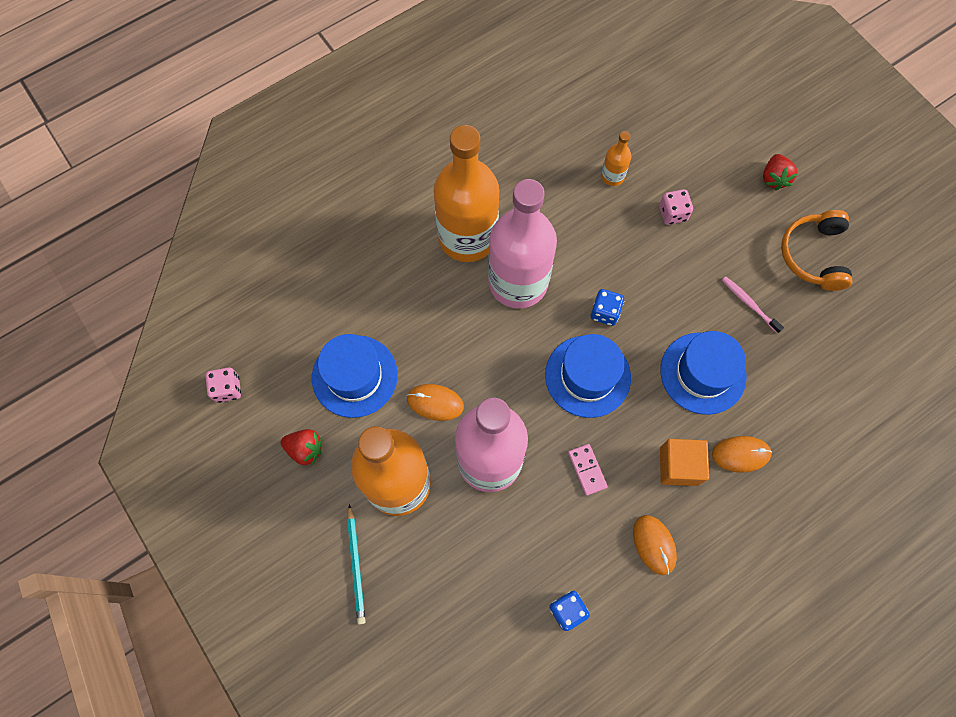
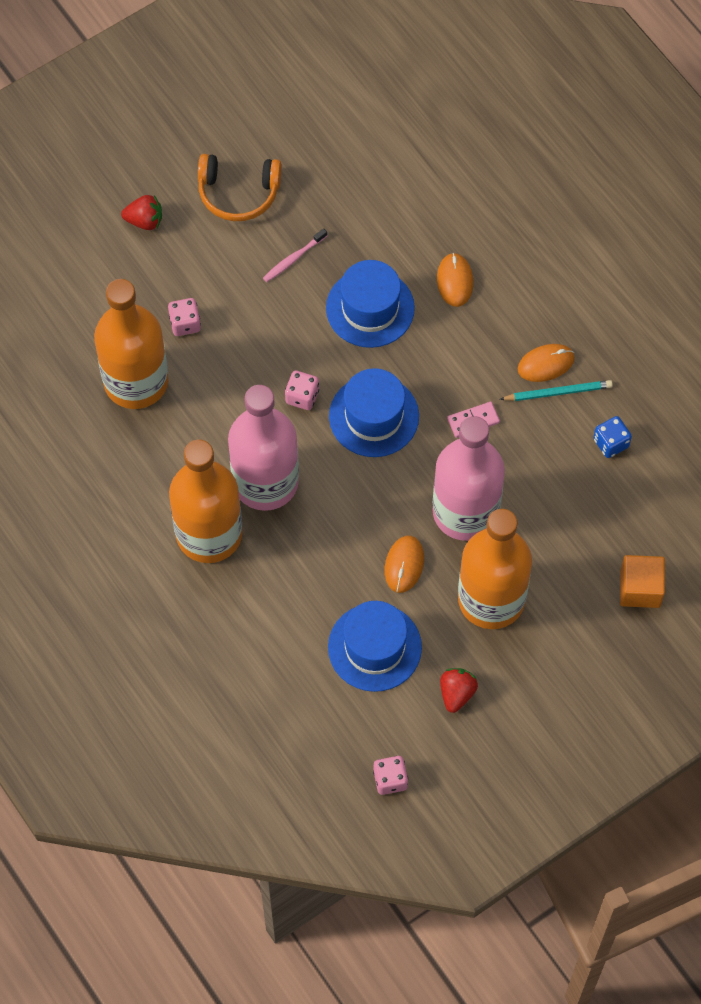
camera: 90 degrees left, 5 degrees down
(356, 565) = (575, 636): turquoise pencil -> turquoise pencil (558, 392)
(605, 312) = (302, 396): blue dice -> pink dice
(612, 176) = (136, 381): orange bottle -> orange bottle, size x2.39
(679, 466) = (467, 337): orange cube -> orange cube (640, 589)

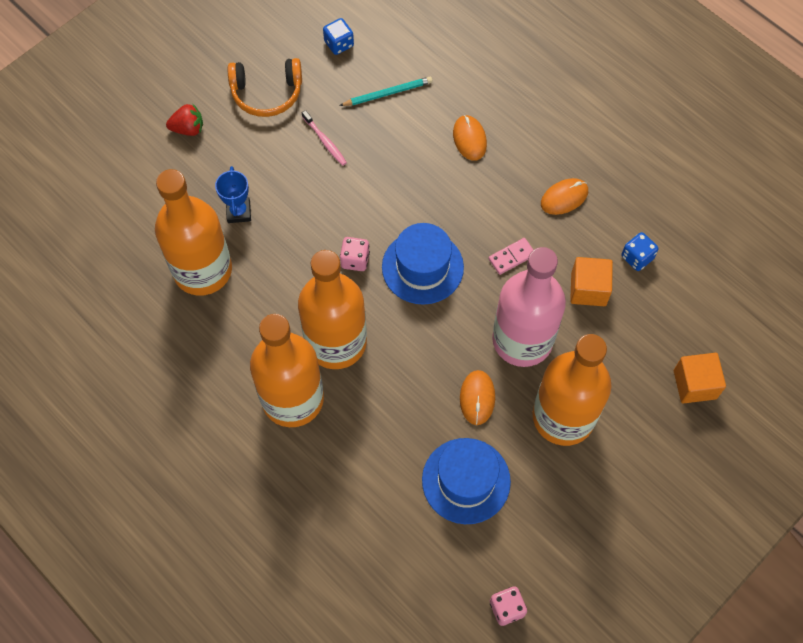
camera: 10 degrees left, 0 degrees up
(185, 323) = (239, 212): pink dice -> blue trophy
(265, 482) = (336, 342): pink bottle -> orange bottle
(293, 259) = (325, 141): pink toothbrush -> pink toothbrush turned 75 degrees counterclockwise
(329, 147) = (339, 44): none -> blue dice
(370, 308) = (400, 173): blue hat -> none
(457, 693) = (551, 512): red strawberry -> none
(549, 469) = (588, 289): none -> orange cube
(558, 392) = (580, 220): turquoise pencil -> turquoise pencil (388, 93)

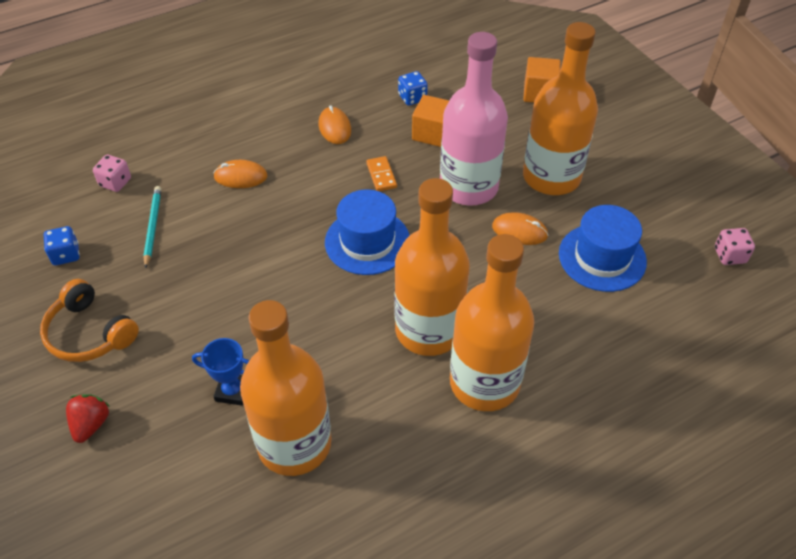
camera: 75 degrees left, 15 degrees down
(267, 93) = (89, 333): orange headphones -> orange headphones turned 120 degrees clockwise
(325, 141) = (182, 291): pink toothbrush -> none
(355, 260) = (338, 294): pink dice -> pink dice (115, 182)
(511, 257) = (381, 175): pink domino -> orange domino

